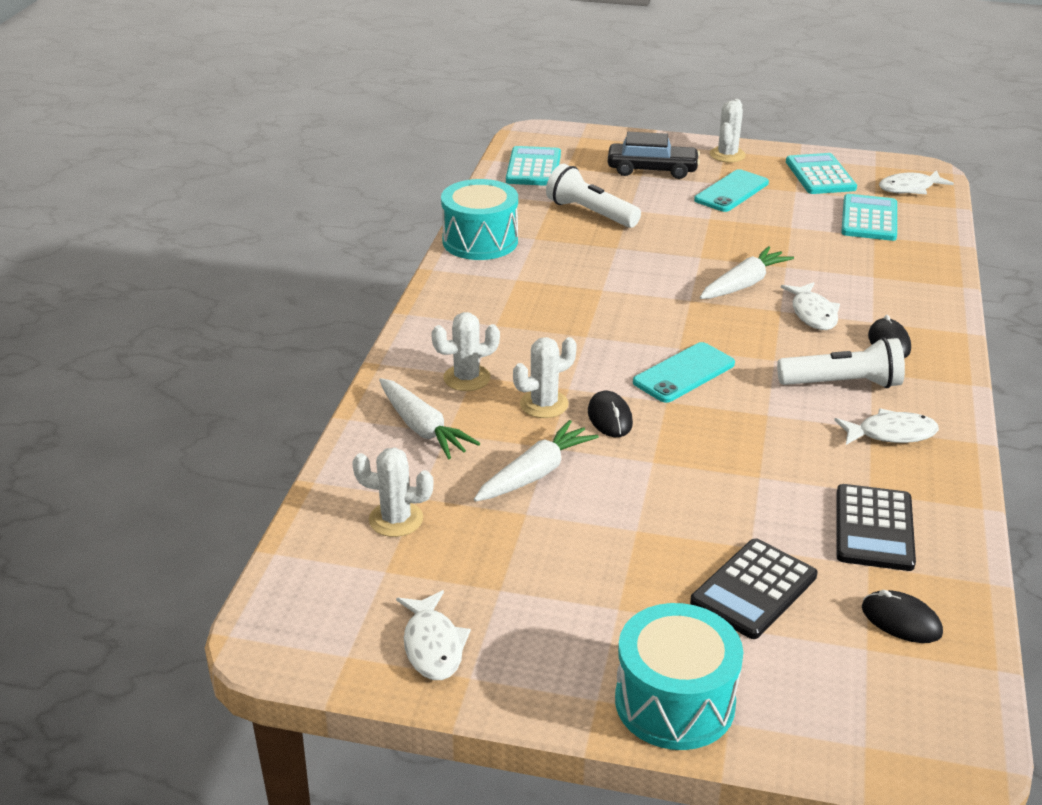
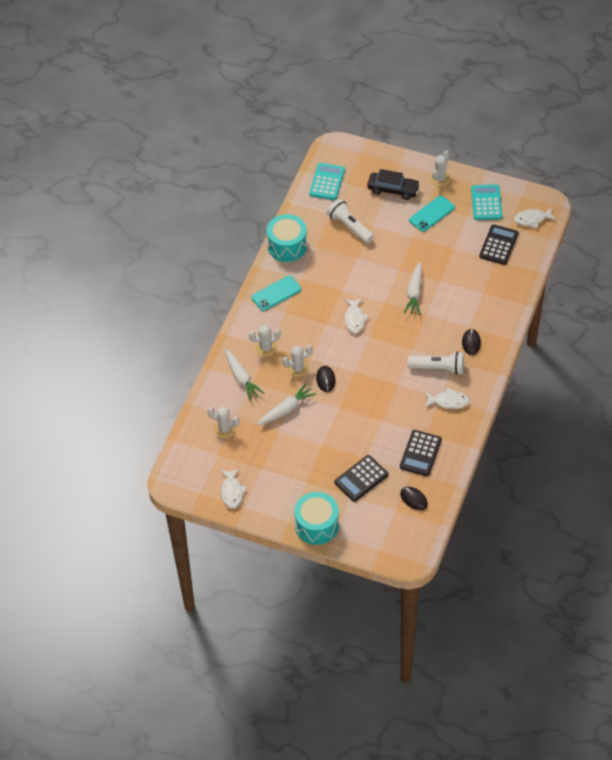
camera: 10 degrees right, 20 degrees up
(684, 373) = (366, 354): turquoise phone -> turquoise phone (276, 293)
(744, 284) = (414, 293): white carrot -> white carrot turned 135 degrees clockwise
(813, 313) = (441, 318): white fish -> white fish (355, 319)
(869, 219) = (498, 245): turquoise calculator -> black calculator

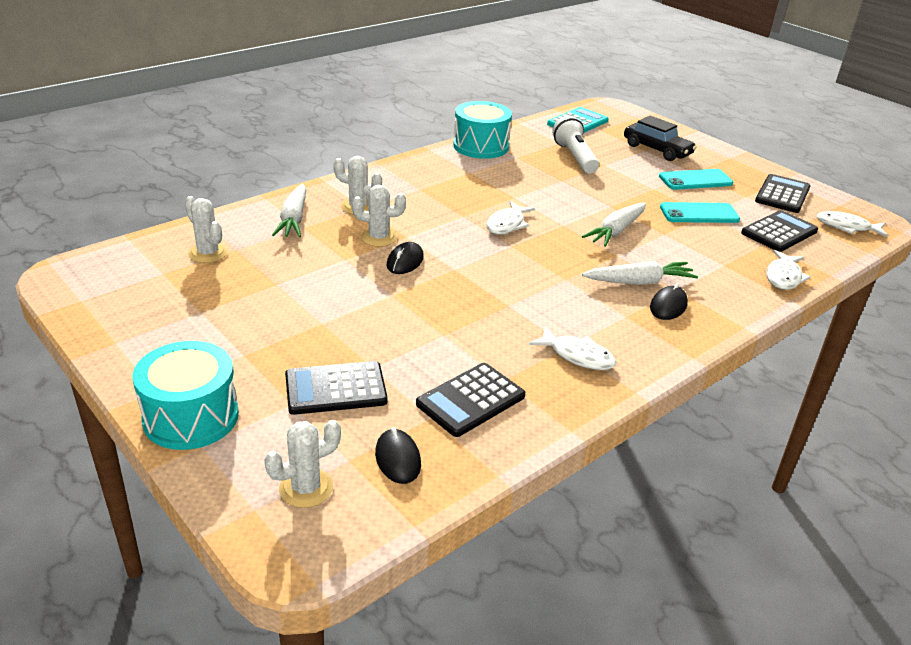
camera: 25 degrees right, 20 degrees down
(232, 491) = (124, 318): white fish -> white fish (783, 277)
(276, 293) = (426, 172): turquoise phone -> turquoise phone (699, 213)
(286, 409) = (315, 268): white carrot -> white carrot (639, 282)
(438, 368) = (592, 313): white flashlight -> none
(440, 178) = (727, 160): white cactus -> white cactus (306, 488)
(486, 203) = (782, 194): turquoise calculator -> black calculator

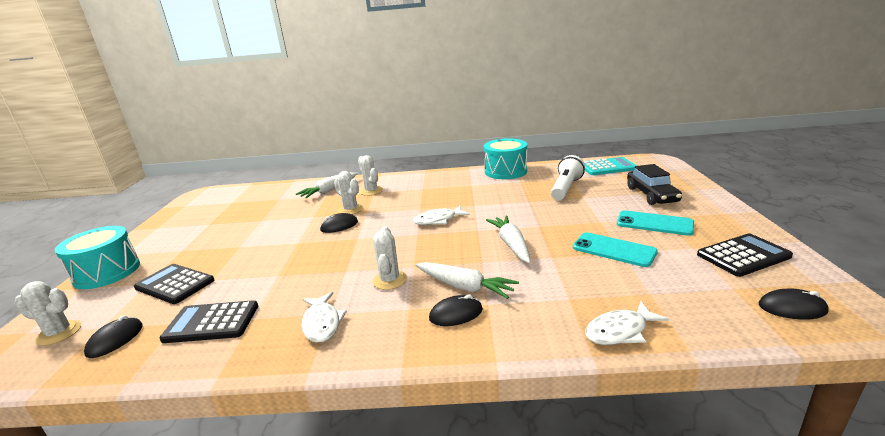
camera: 45 degrees right, 10 degrees down
(208, 253) = (264, 198): white cactus -> white cactus (390, 280)
(616, 231) = (511, 244): white carrot -> white carrot turned 90 degrees clockwise
(779, 232) = (683, 288): black calculator -> none
(846, 227) = (792, 308): white fish -> black mouse

